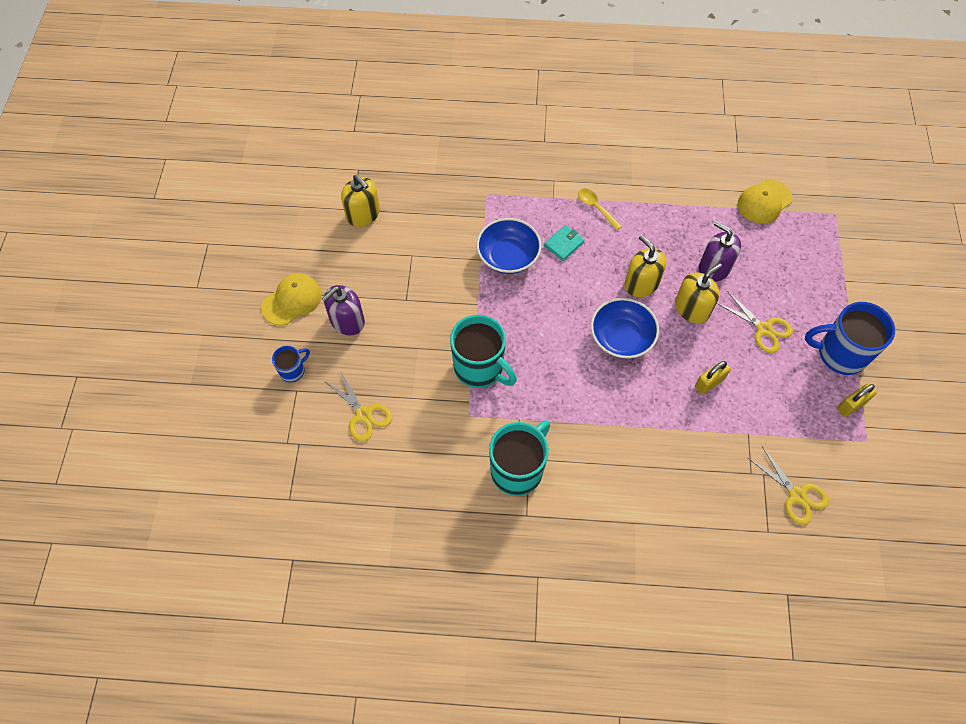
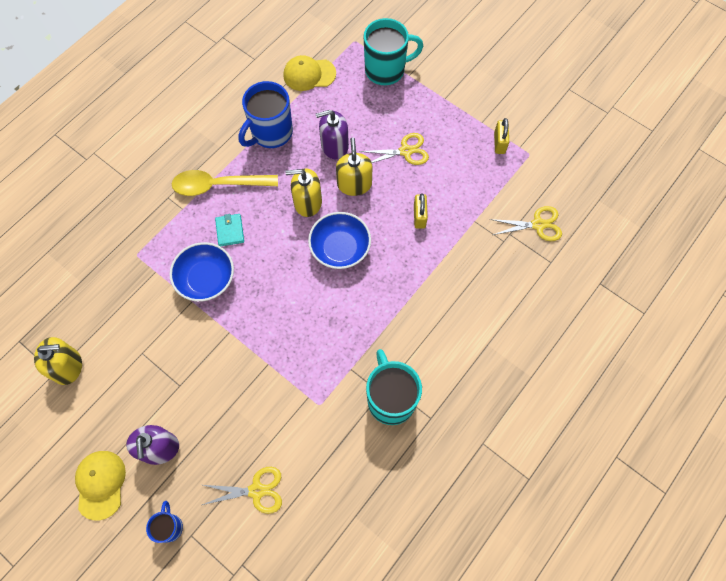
camera: 55 degrees left, 5 degrees up
(480, 368) = (286, 369): turquoise mug -> turquoise mug (386, 70)
(596, 208) = (218, 185): yellow spoon -> yellow spoon, size x1.88
(764, 202) = (309, 74): yellow cap -> yellow cap turned 90 degrees clockwise
(840, 354) = (459, 120): blue mug -> blue mug (271, 133)

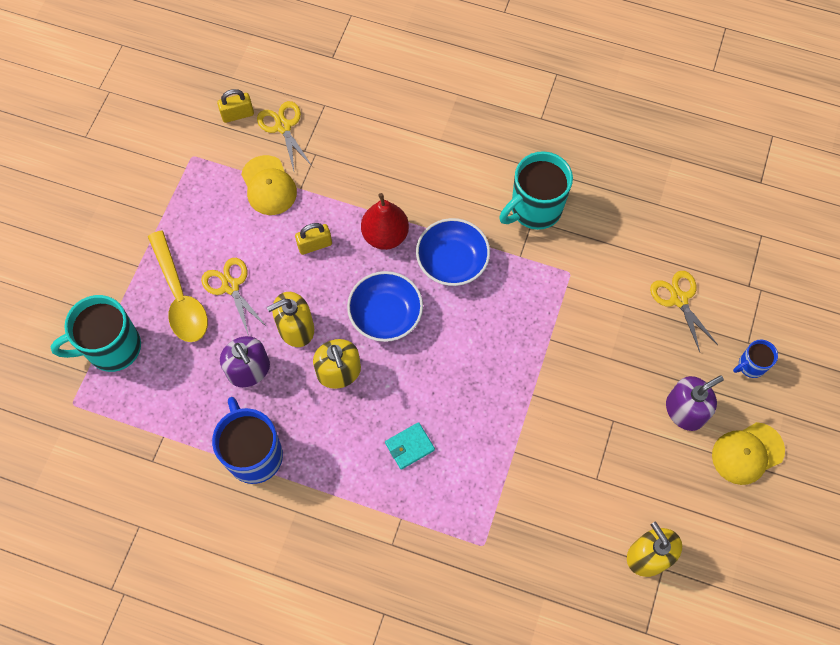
camera: 110 degrees left, 0 degrees up
(206, 279) = (481, 447): blue bowl -> blue bowl (452, 261)
(218, 185) = (353, 487): yellow spoon -> yellow spoon (180, 296)
(271, 133) = (254, 454): blue mug -> blue mug turned 135 degrees counterclockwise
(309, 74) = (146, 442): yellow cap -> yellow cap (269, 186)
(386, 70) = (112, 348): turquoise mug -> turquoise mug turned 75 degrees counterclockwise
(409, 270) = (385, 235): none -> red pear
(499, 143) = (187, 190): yellow padlock -> yellow padlock (237, 114)

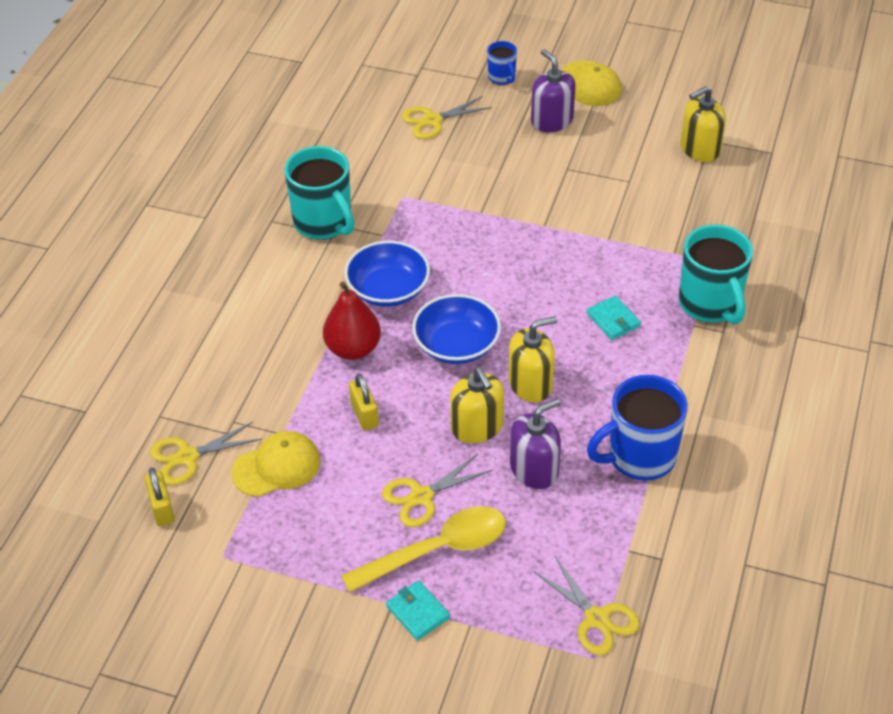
camera: 90 degrees left, 20 degrees down
(105, 407) = (596, 619): none -> yellow scissors
(112, 348) = (513, 620): turquoise mug -> turquoise mug (710, 304)
(128, 283) = (418, 612): none -> turquoise wallet

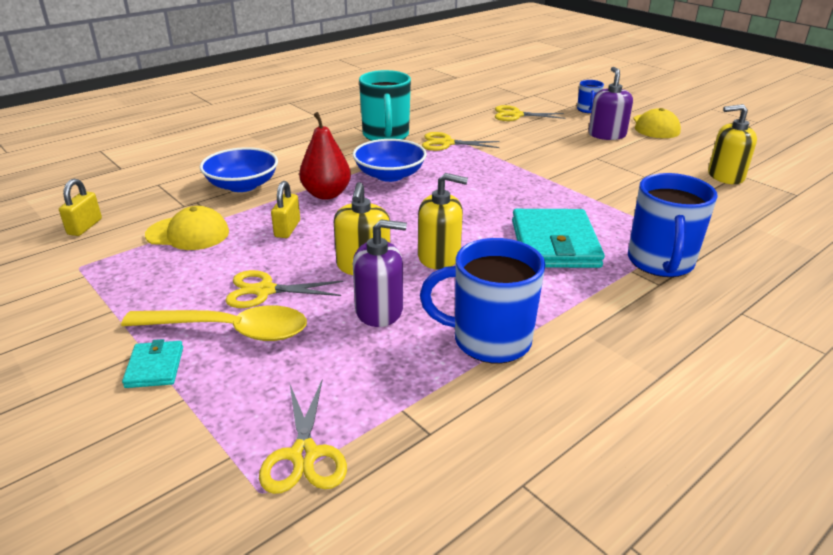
camera: 30 degrees right, 15 degrees down
(187, 457) = (142, 208): yellow scissors -> yellow scissors (446, 143)
(456, 345) = (405, 216): blue bowl -> blue bowl (242, 185)
(613, 320) = (554, 243): turquoise wallet -> turquoise wallet, size x2.09
(710, 304) = (660, 263): turquoise mug -> blue mug

